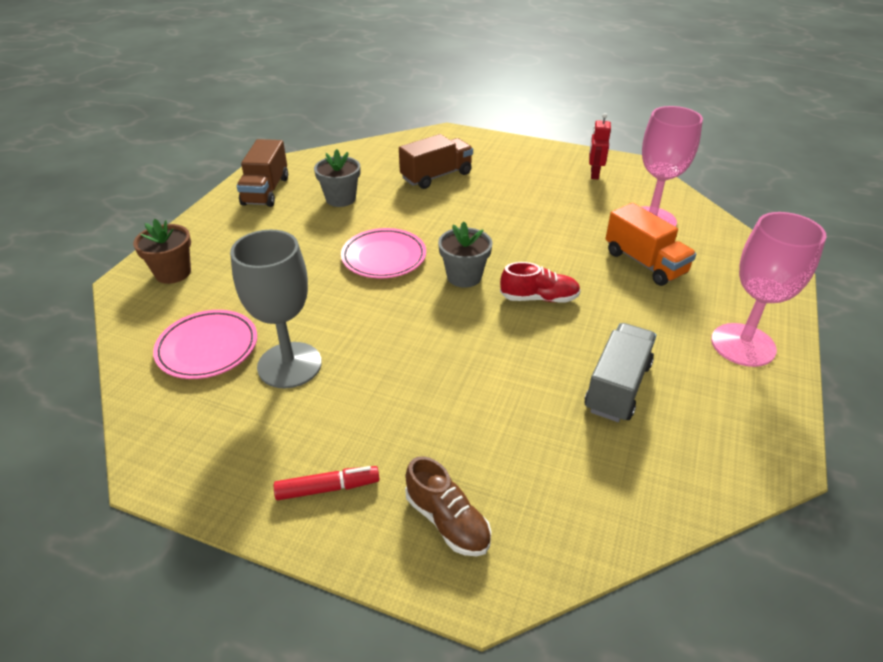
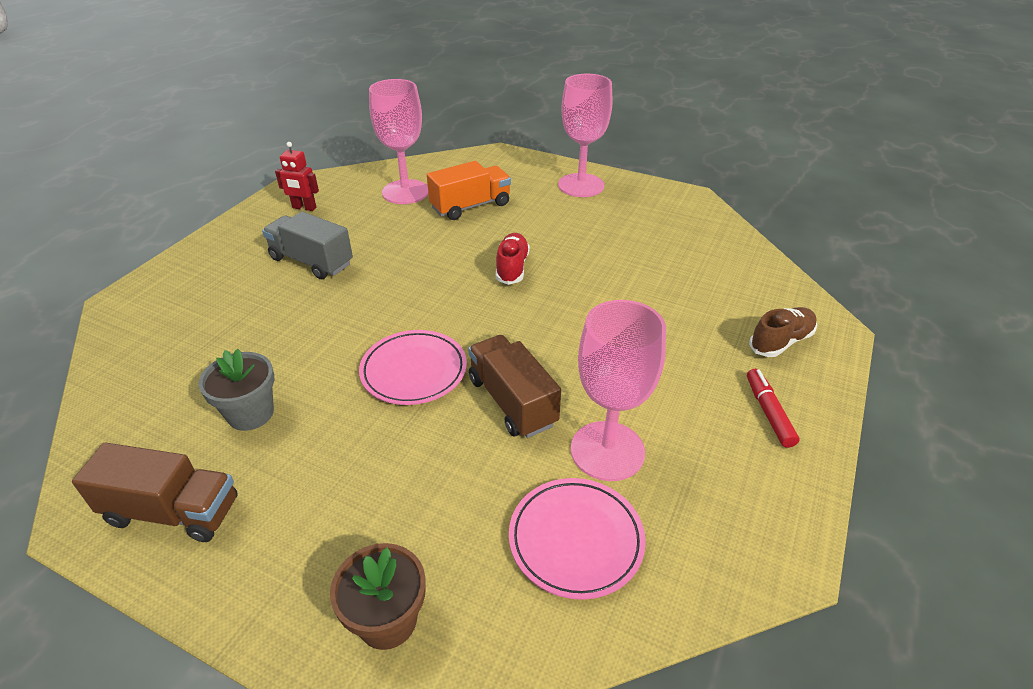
camera: 85 degrees left, 0 degrees up
(289, 365) = (607, 451): grey goblet -> pink goblet
(436, 176) = (240, 318): brown truck -> brown truck (512, 401)
(464, 276) = (468, 311): grey flower pot -> none
(617, 387) = (628, 244): grey truck -> grey truck (311, 261)

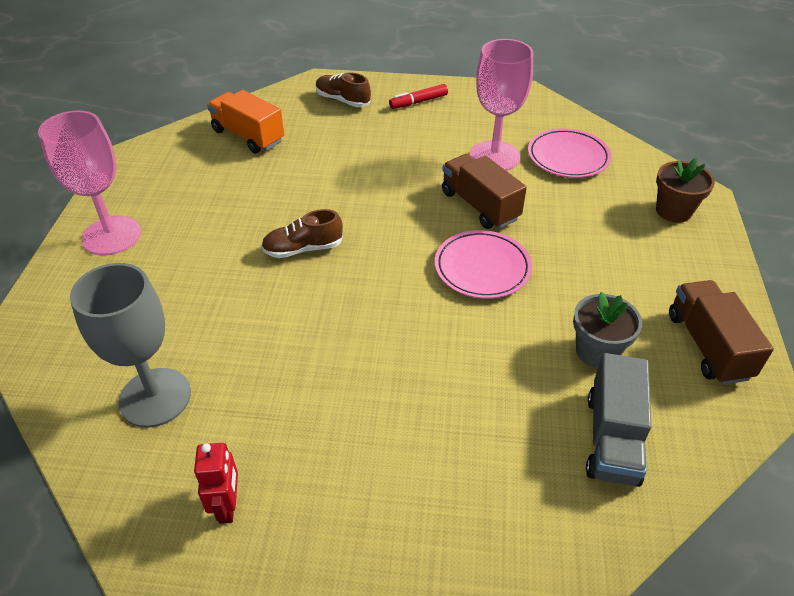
camera: 110 degrees left, 5 degrees up
(311, 261) = (358, 424): grey truck -> grey truck (612, 438)
(405, 192) = (155, 397): pink goblet -> grey goblet
(470, 206) = (182, 317): orange truck -> orange truck (248, 136)
(512, 268) = (303, 249): red shoe -> brown shoe
(512, 401) = (480, 206): brown truck -> brown truck turned 105 degrees clockwise

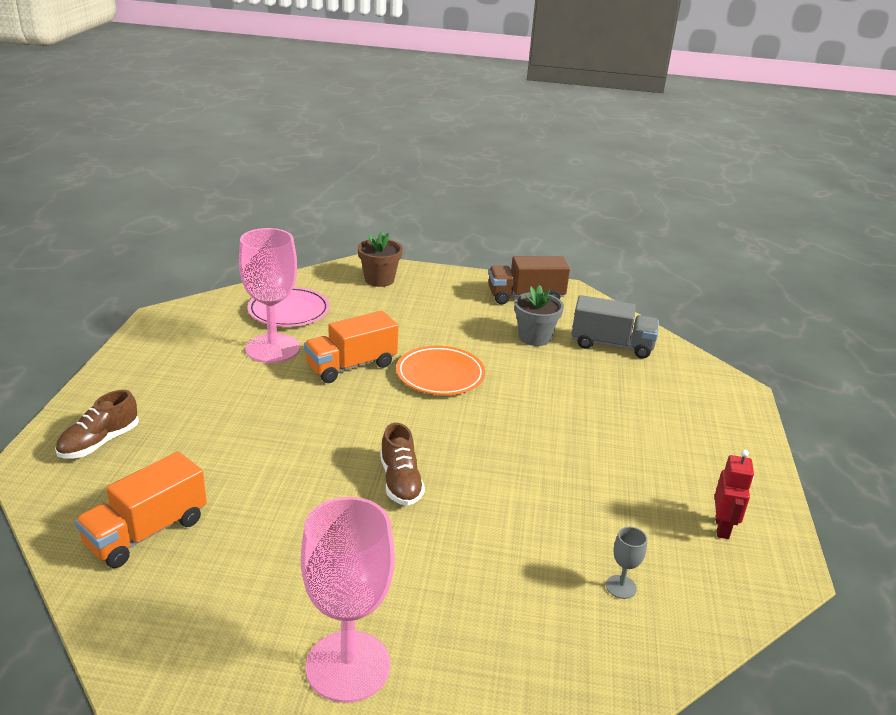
camera: 90 degrees left, 15 degrees down
(155, 397) = (621, 587): grey goblet -> grey goblet, size x0.41
(228, 506) = (722, 528): red robot -> red robot turned 105 degrees clockwise
(418, 102) = (139, 384): red marker -> none
(480, 206) = (351, 366): brown truck -> orange truck
(482, 268) = (440, 375): pink plate -> orange plate

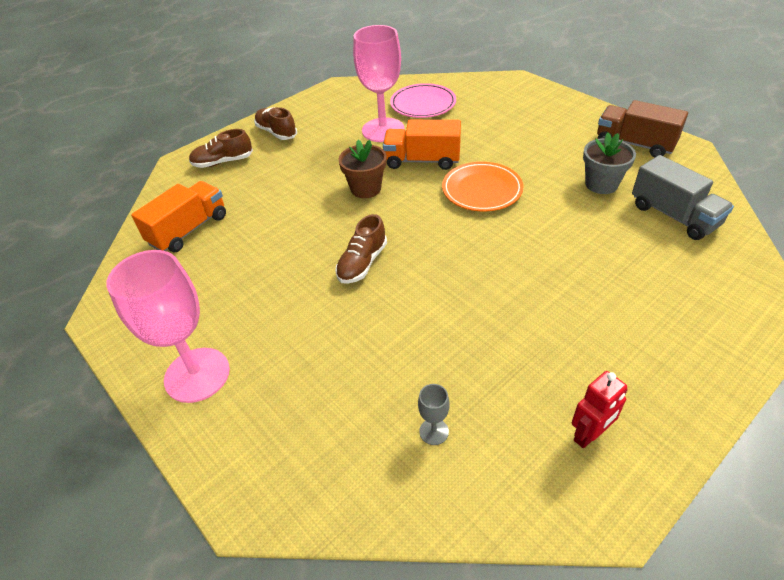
camera: 45 degrees right, 15 degrees up
(137, 388) = (276, 132): none -> brown shoe
(146, 532) = (189, 230): orange truck -> orange truck turned 135 degrees clockwise
(379, 280) = (517, 96): brown flower pot -> brown flower pot (366, 188)

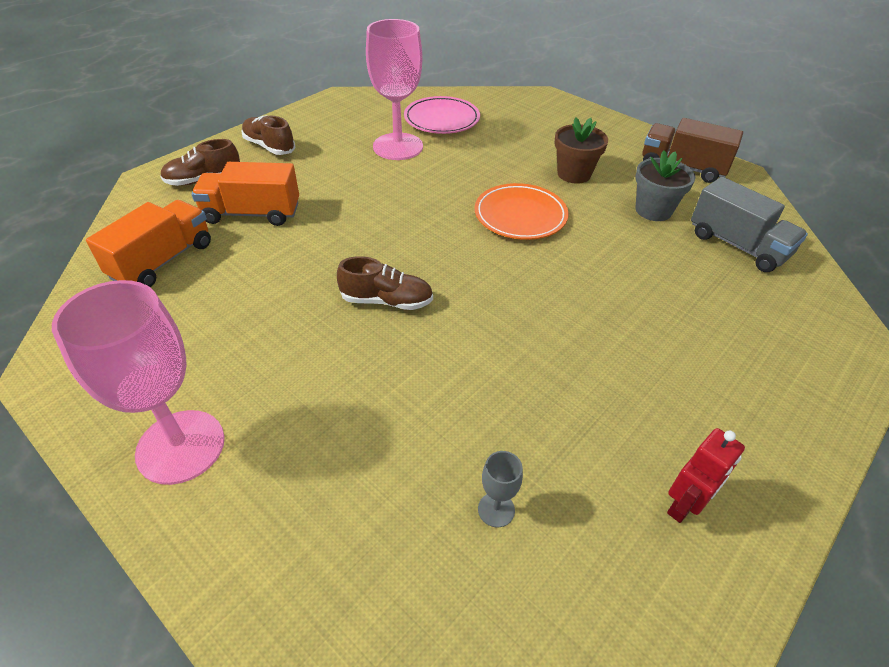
camera: 10 degrees left, 0 degrees up
(362, 263) = (387, 301): brown shoe -> brown shoe turned 105 degrees counterclockwise
(366, 188) = (383, 213): brown flower pot -> brown flower pot (574, 174)
(422, 160) = (447, 181): orange truck -> orange truck (252, 213)

